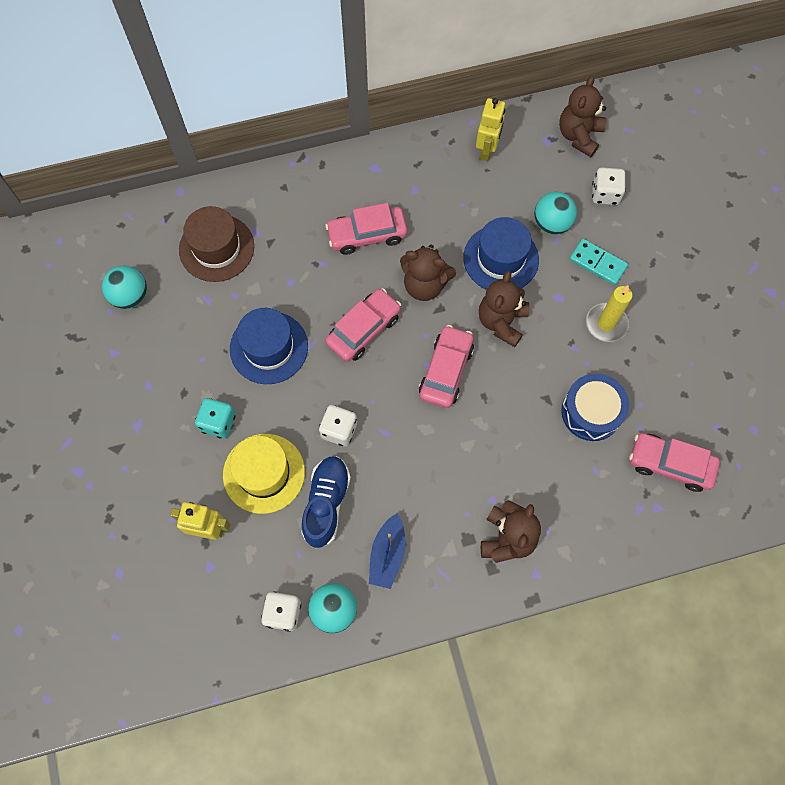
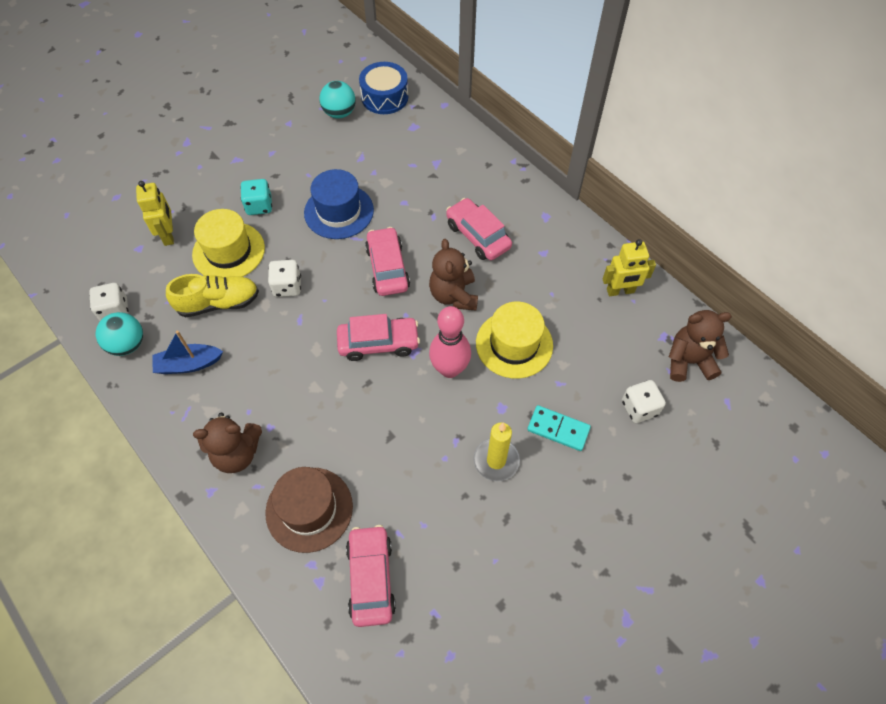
camera: 65 degrees right, 10 degrees down
(216, 248) = (408, 145): brown hat -> brown hat (309, 509)
(326, 503) = (218, 303): blue shoe -> yellow shoe
(364, 329) = (387, 268): pink car -> pink car turned 120 degrees counterclockwise
(501, 258) = (514, 344): blue hat -> yellow hat
(501, 322) = (449, 369): brown teddy bear -> pink bowling pin
(551, 223) = (577, 373): turquoise ball -> none
(591, 412) = (394, 481): blue drum -> blue drum (384, 97)
(598, 263) = (558, 429): turquoise domino -> turquoise domino turned 75 degrees counterclockwise

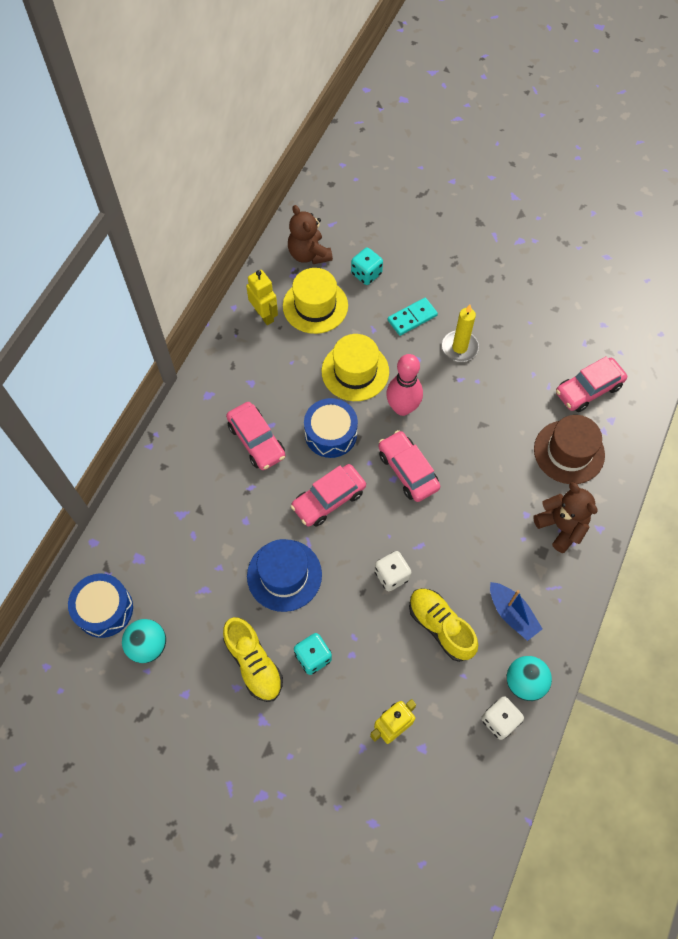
camera: 115 degrees left, 5 degrees up
(228, 251) = (381, 653): yellow hat -> yellow hat (315, 306)
(281, 168) = (254, 663): none -> yellow shoe
(454, 295) = (331, 434): brown teddy bear -> blue drum
(478, 236) = (256, 440): pink car -> pink car turned 60 degrees counterclockwise
(558, 429) = (412, 318): turquoise domino -> turquoise domino turned 60 degrees clockwise
(639, 408) = (366, 274): white dice -> turquoise dice

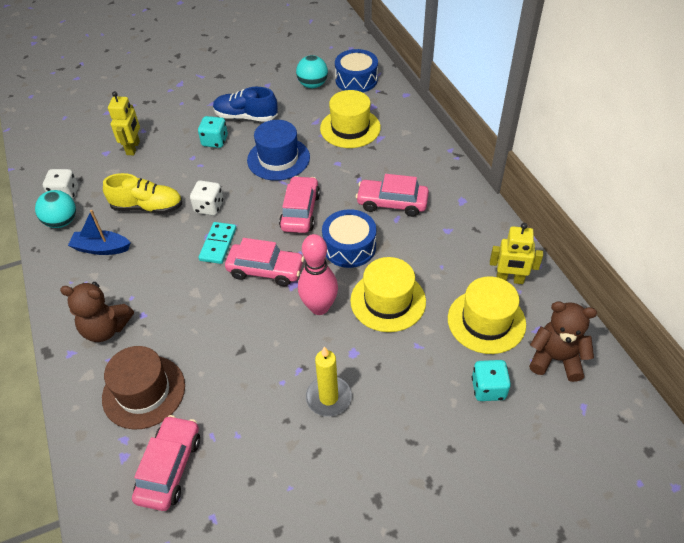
camera: 135 degrees right, 15 degrees down
(188, 550) = (350, 128): none -> yellow hat
(254, 663) = (246, 117): yellow shoe -> blue shoe
(412, 318) = (400, 386): turquoise domino -> turquoise domino (218, 244)

